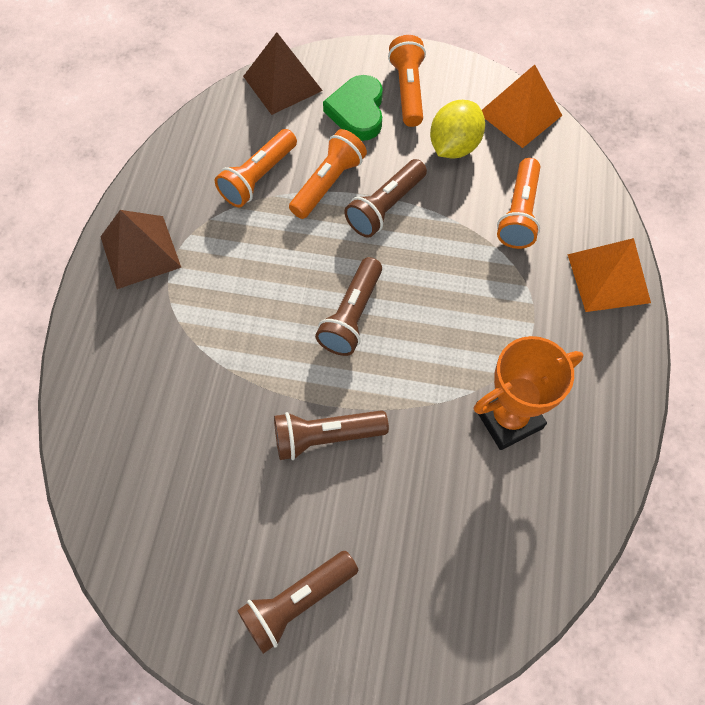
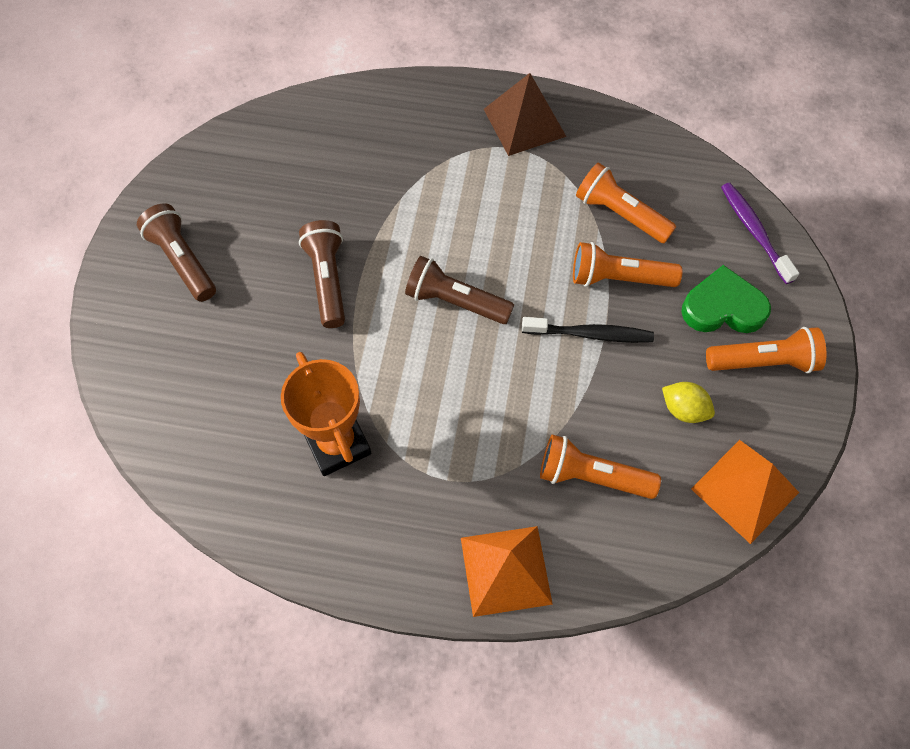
camera: 90 degrees right, 0 degrees up
(282, 83) = (754, 231): brown pyramid -> purple toothbrush
(328, 183) = (618, 278): orange flashlight -> orange flashlight turned 150 degrees clockwise
(385, 207) = (590, 334): brown flashlight -> black toothbrush
(454, 146) = (683, 409): yellow lemon -> yellow lemon, size x0.64

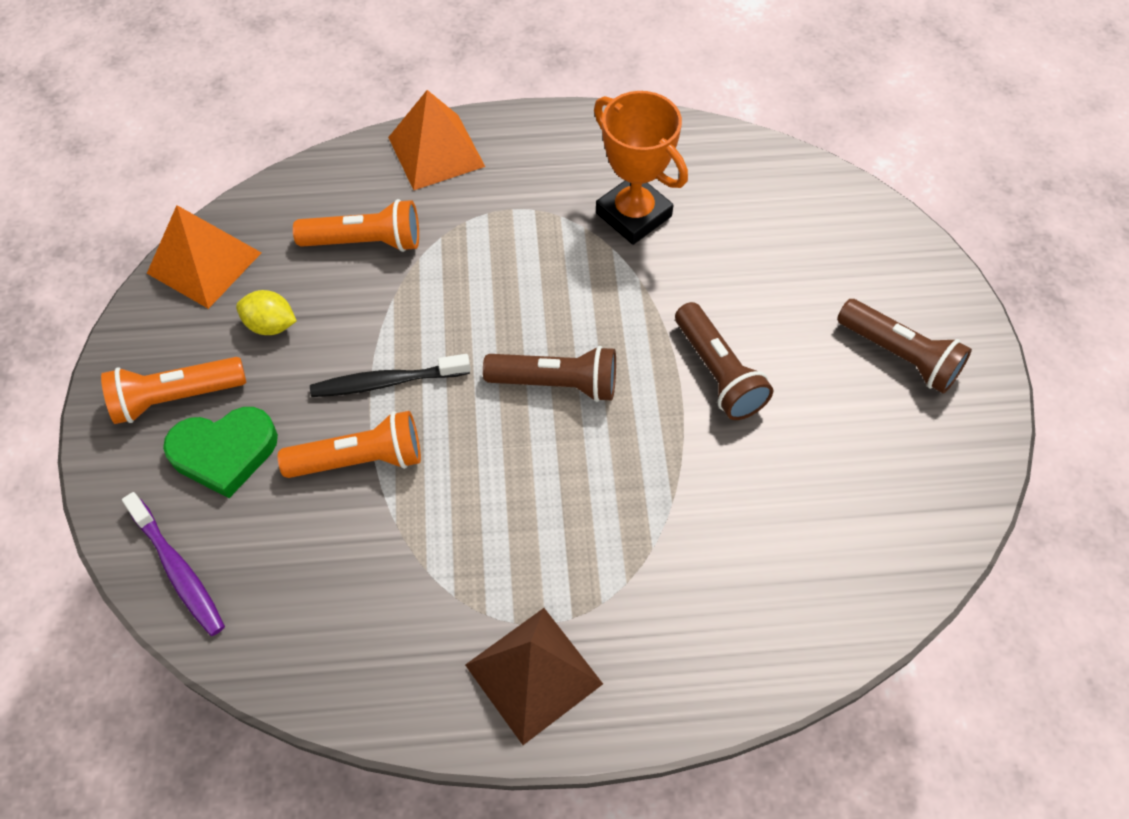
camera: 165 degrees right, 5 degrees down
(619, 214) = (368, 551): orange flashlight -> none

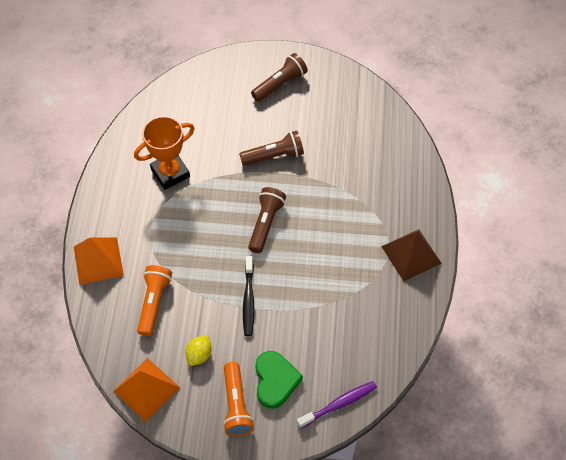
camera: 80 degrees left, 0 degrees up
(360, 459) = (291, 316): orange flashlight -> none

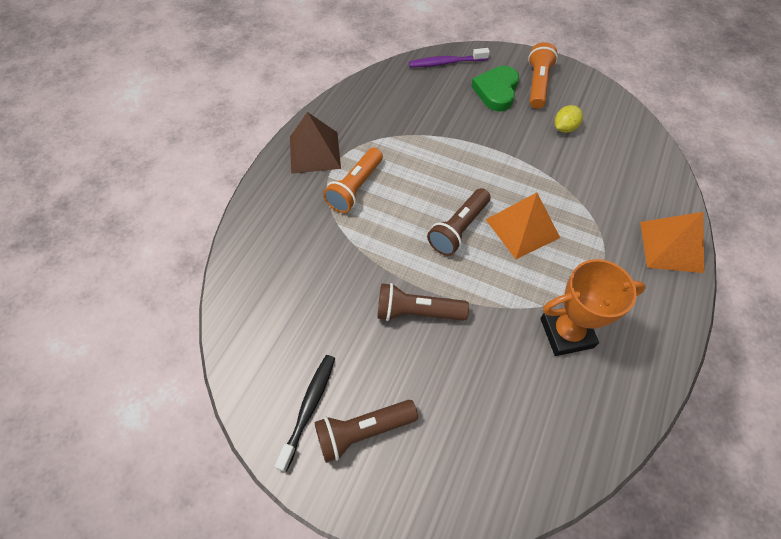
camera: 160 degrees left, 0 degrees up
(147, 389) = (621, 116): orange pyramid -> orange pyramid (522, 228)
(154, 302) = (606, 185): orange flashlight -> orange flashlight (355, 188)
(248, 300) = (502, 159): black toothbrush -> black toothbrush (309, 408)

